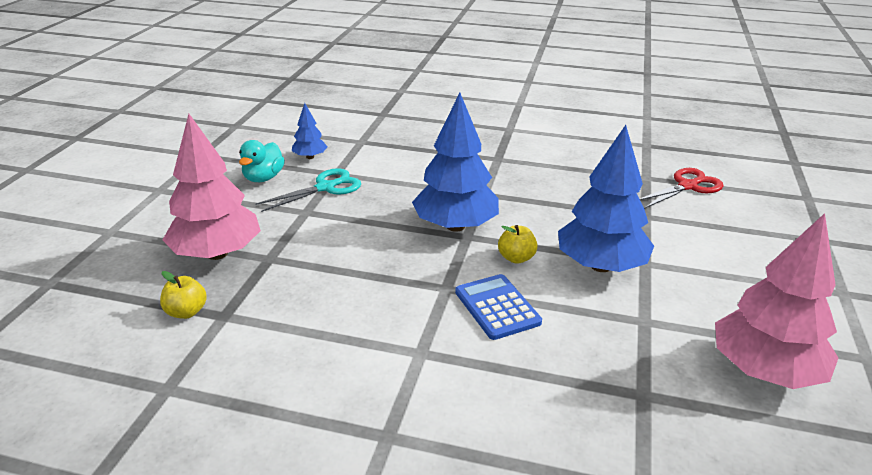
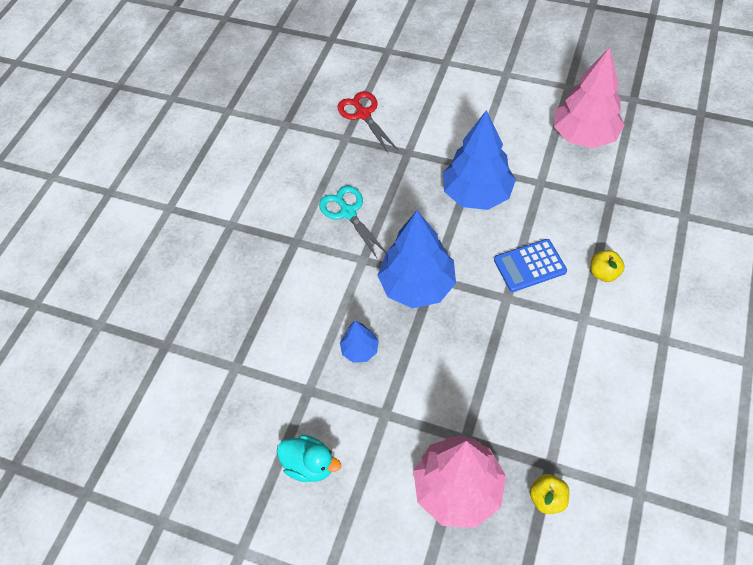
camera: 80 degrees left, 25 degrees up
(310, 157) = (266, 419): blue tree -> blue tree (360, 350)
(325, 187) = (338, 398): turquoise scissors -> turquoise scissors (348, 212)
(516, 258) = (466, 246): yellow apple -> yellow apple (603, 273)

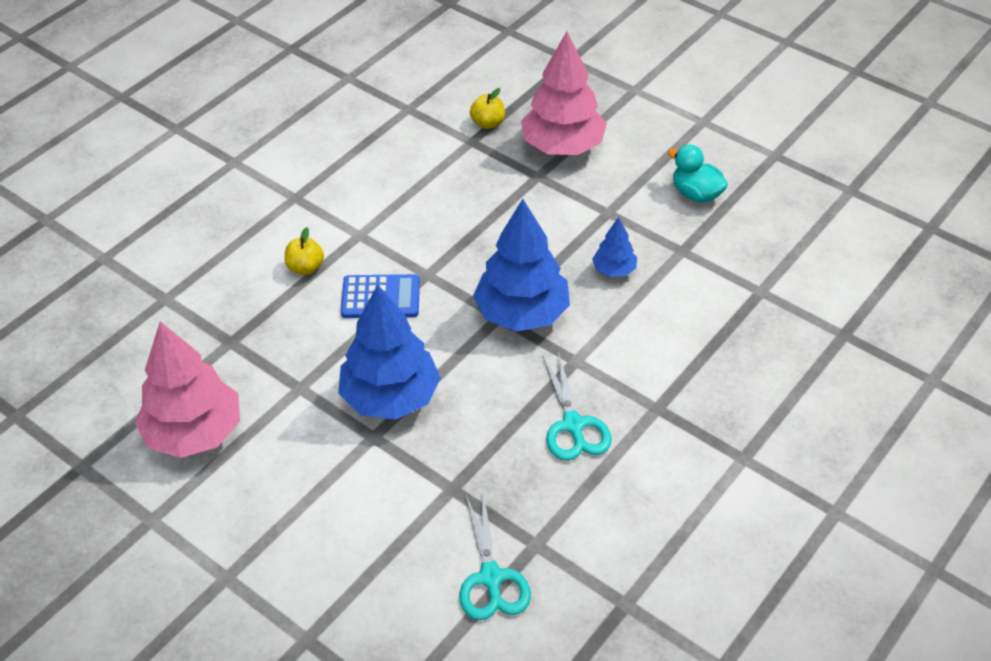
camera: 165 degrees left, 10 degrees down
(363, 114) = (491, 578): red scissors -> turquoise scissors

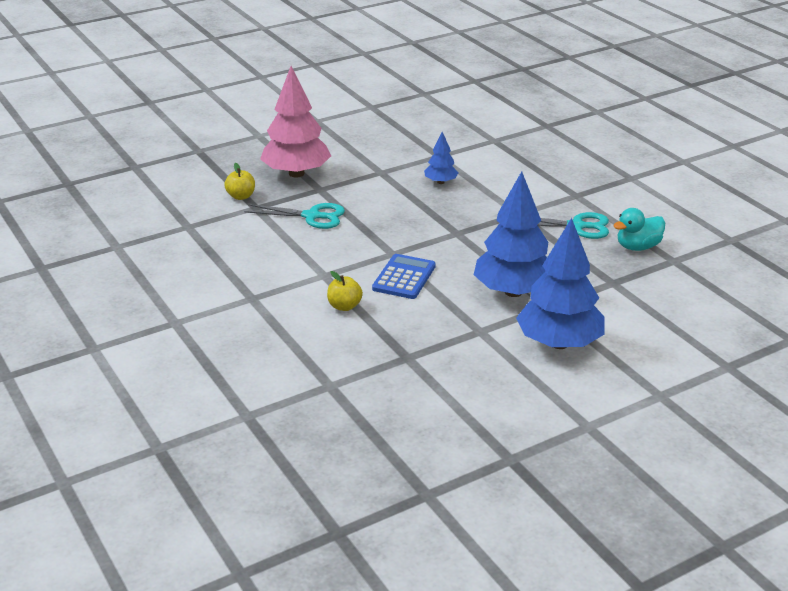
camera: 70 degrees left, 15 degrees down
(194, 433) = (503, 390): pink tree -> none
(491, 578) = (696, 282): turquoise scissors -> turquoise scissors (312, 216)
(522, 314) = (461, 224): blue tree -> blue tree (559, 343)
(696, 194) = (388, 139): turquoise duck -> turquoise duck (637, 247)

